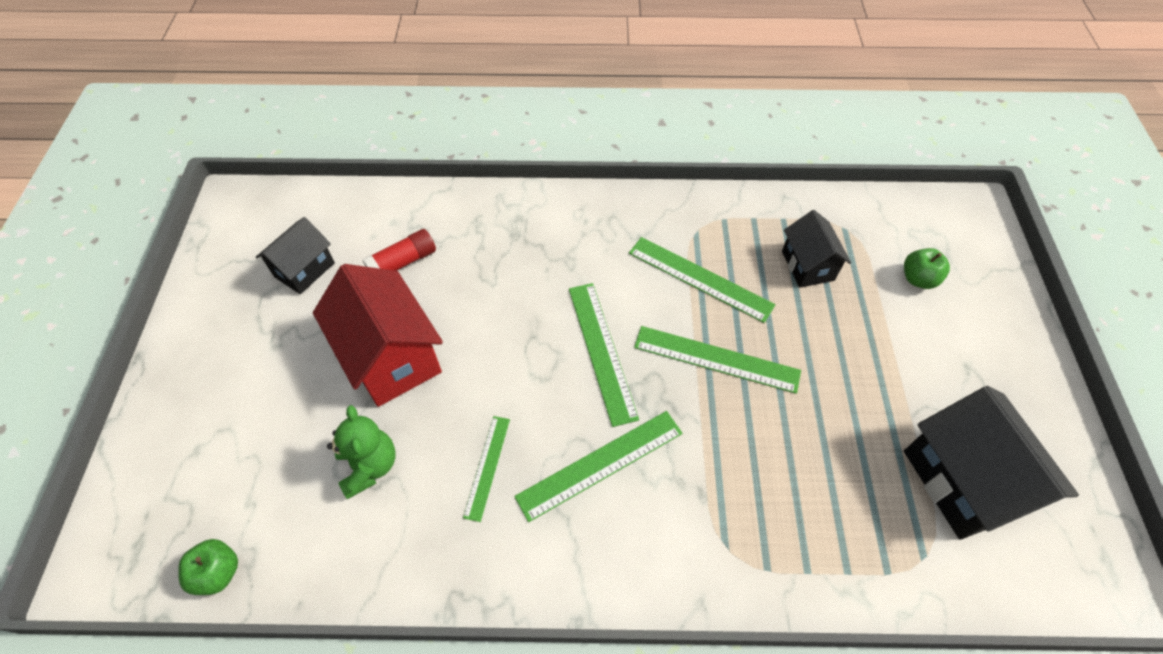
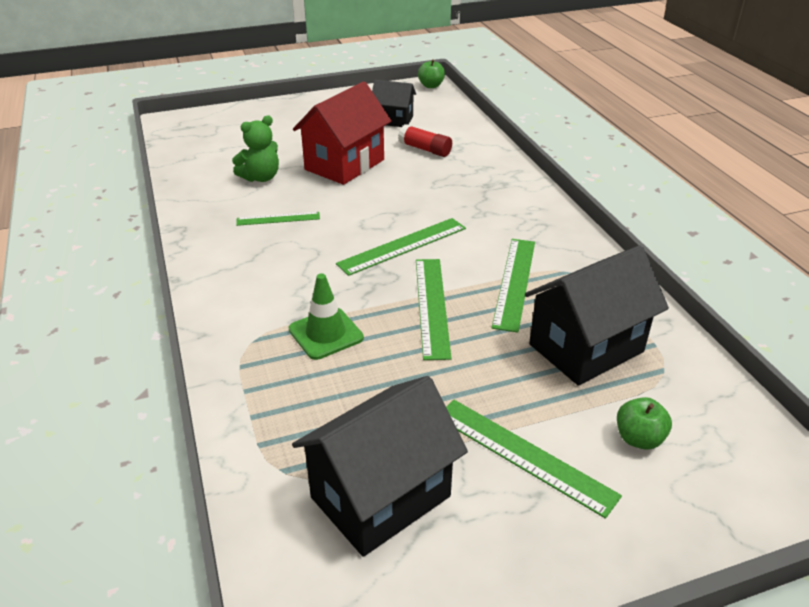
camera: 70 degrees right, 20 degrees down
(218, 572) = (178, 152): green apple -> green apple (431, 86)
(600, 464) = (300, 265): green ruler -> green ruler (523, 455)
(734, 469) = (326, 334): none -> green traffic cone
(807, 265) = (586, 348): black house -> black house, size x1.70

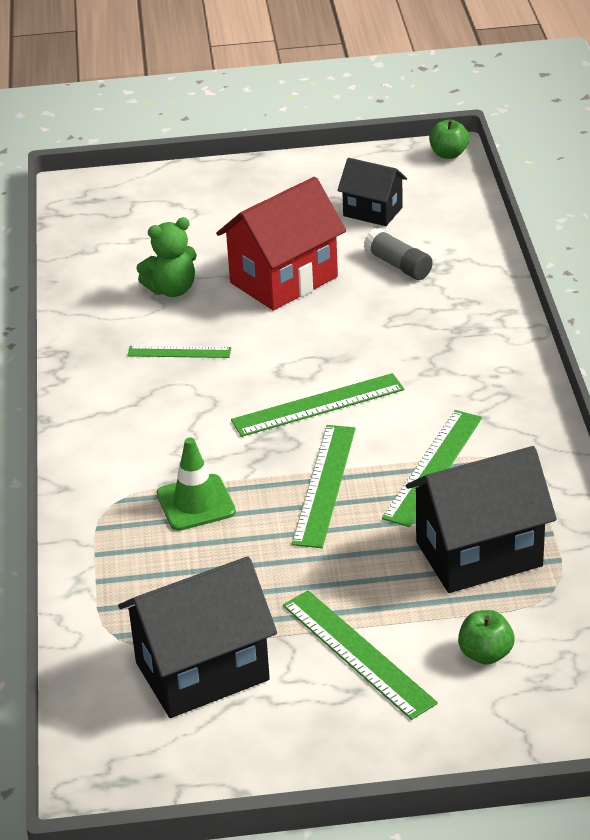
camera: 15 degrees right, 0 degrees up
(425, 149) = (398, 265): red glue stick -> grey glue stick

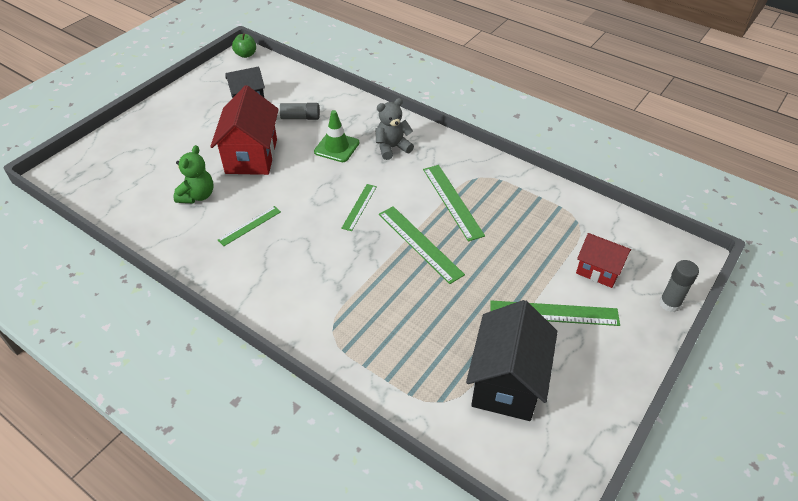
camera: 50 degrees left, 10 degrees up
(195, 503) = (374, 298): green traffic cone -> green traffic cone (336, 147)
(318, 405) = (359, 207): green ruler -> green ruler, size x0.61
(457, 364) = (392, 148): none -> grey teddy bear
(479, 554) = (528, 227): black house -> none
(485, 654) = (598, 270): green apple -> red house
(513, 747) = (669, 303): none -> grey glue stick

